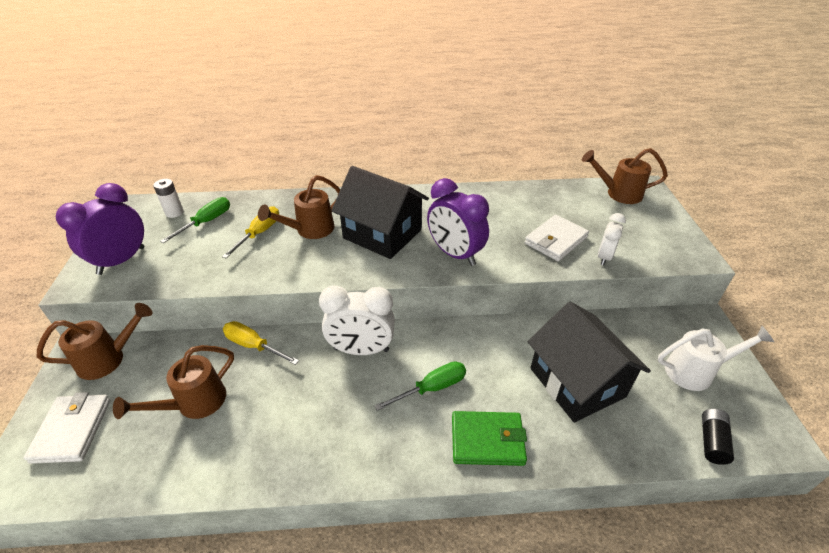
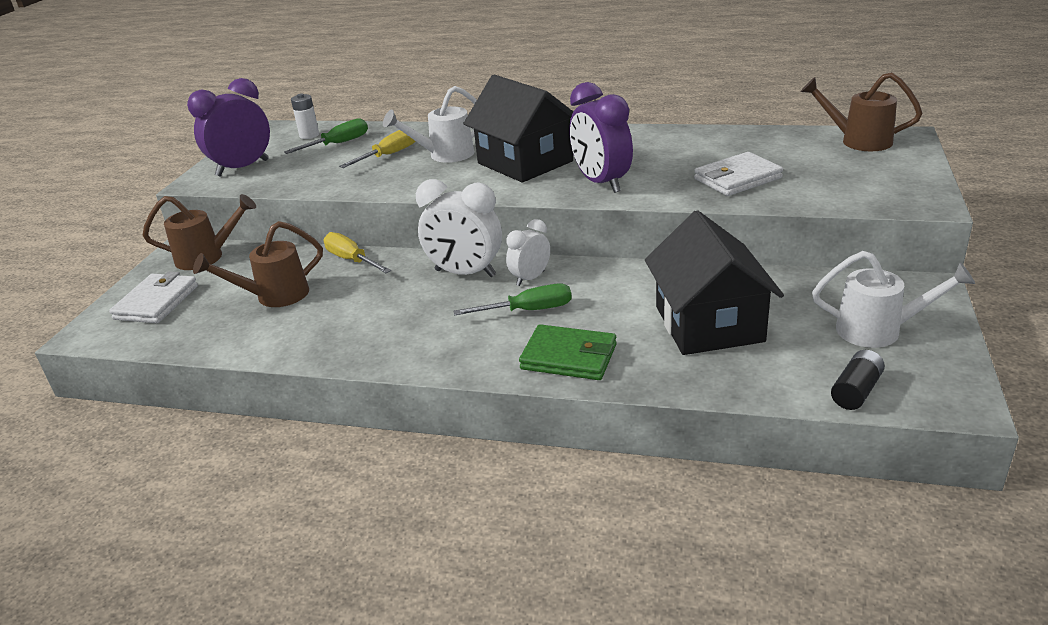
camera: 20 degrees right, 10 degrees down
(310, 230) = (445, 155): brown watering can -> white watering can
(604, 257) = (793, 196): white clock -> white clock (530, 278)

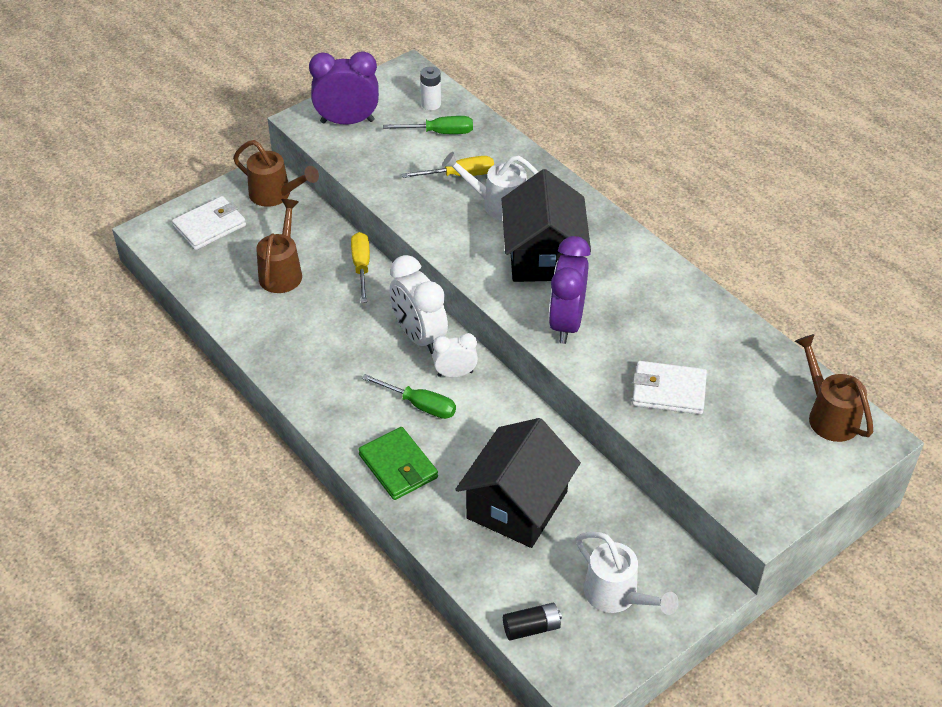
camera: 35 degrees right, 15 degrees up
(275, 296) = (282, 272): brown watering can -> brown watering can turned 90 degrees clockwise

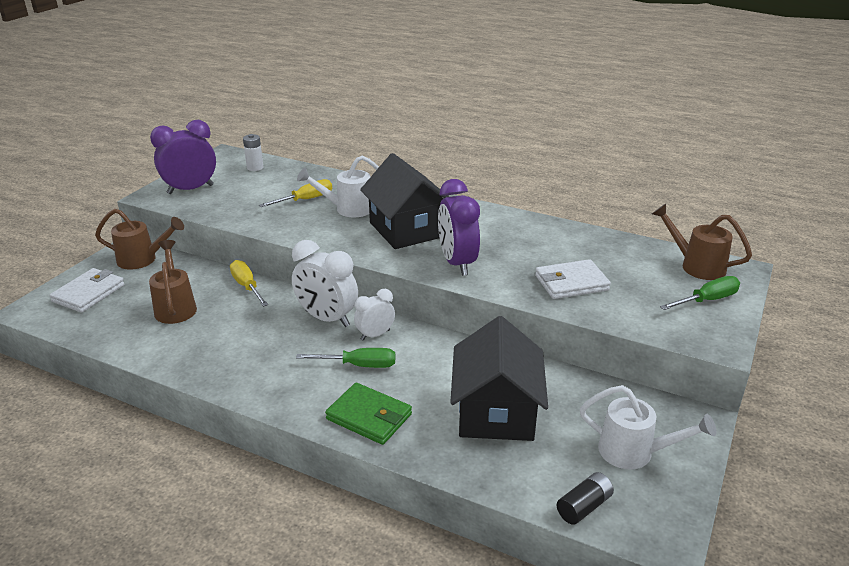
camera: 25 degrees left, 15 degrees down
(440, 133) = (272, 181): green screwdriver -> green screwdriver (707, 300)

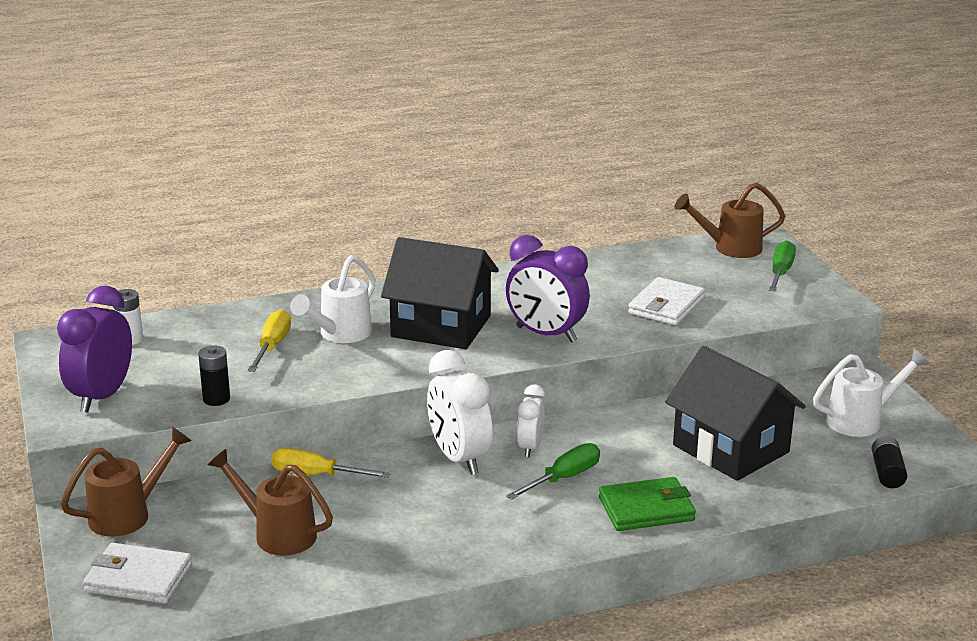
camera: 45 degrees left, 5 degrees down
(88, 293) = (138, 578): white wallet -> white wallet turned 60 degrees counterclockwise
(229, 214) = (216, 399): none -> black battery
(327, 318) = (459, 458): white clock -> white clock turned 75 degrees clockwise

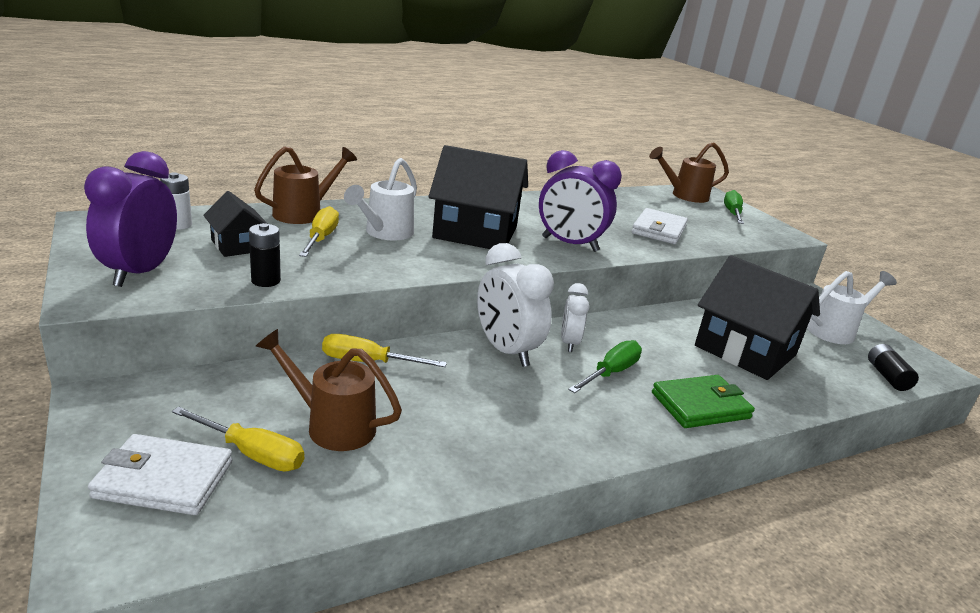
camera: 10 degrees left, 0 degrees up
(127, 515) = (159, 399): brown watering can -> brown watering can (304, 213)
(189, 360) = (238, 245): none -> black house
(208, 558) = (252, 453): none -> yellow screwdriver

